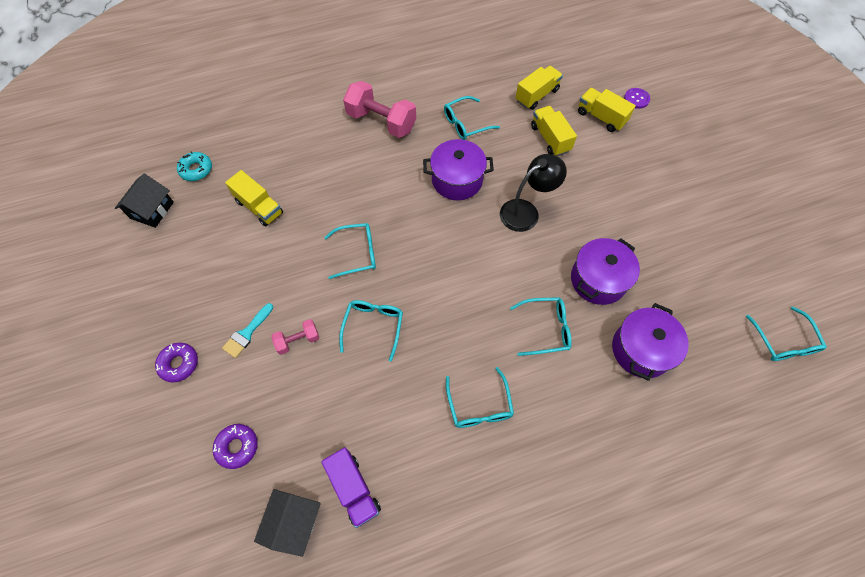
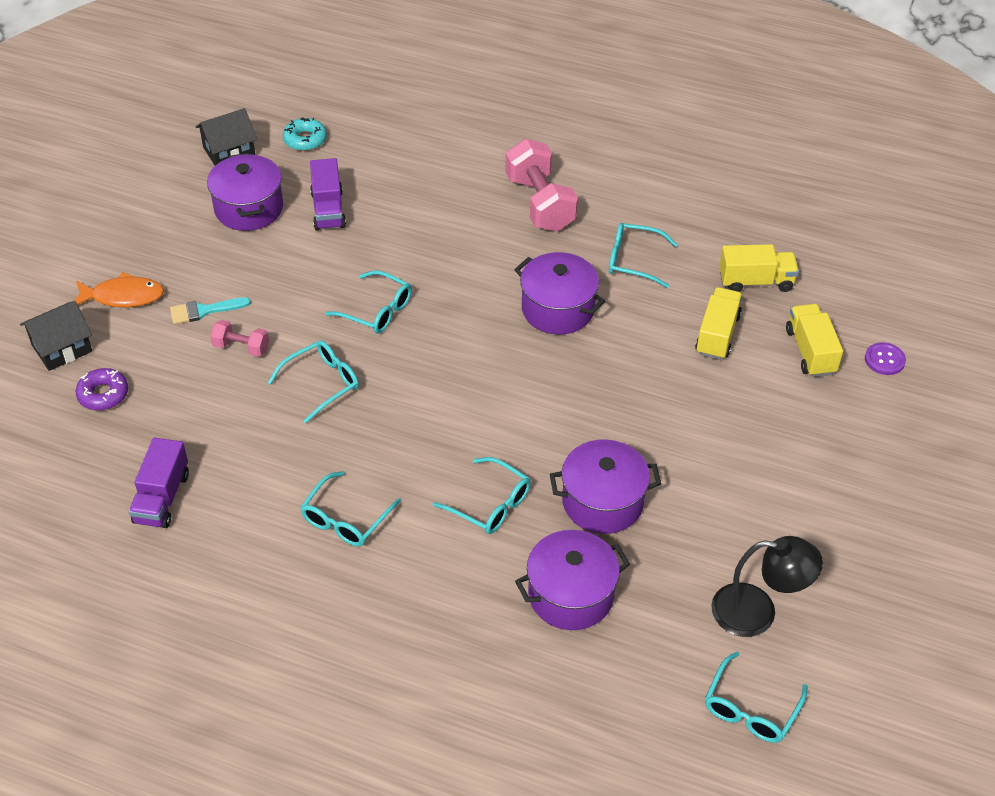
camera: 40 degrees right, 15 degrees down
(179, 364) = (123, 296): purple donut -> orange fish
(205, 240) = (249, 208): none -> purple pot
(259, 207) = (328, 210): yellow truck -> purple truck
(294, 522) = (88, 484): black house -> black house (61, 348)
(526, 211) = (600, 386): black lamp -> black lamp (757, 612)

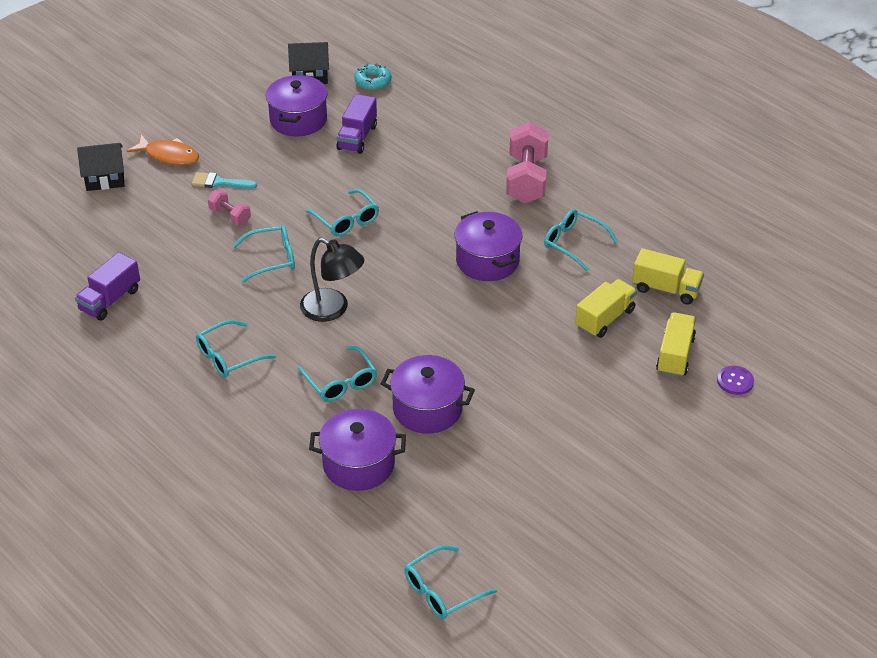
camera: 25 degrees right, 5 degrees down
(103, 394) = (113, 218): purple donut -> none
(757, 612) = (495, 527): black lamp -> black lamp (332, 309)

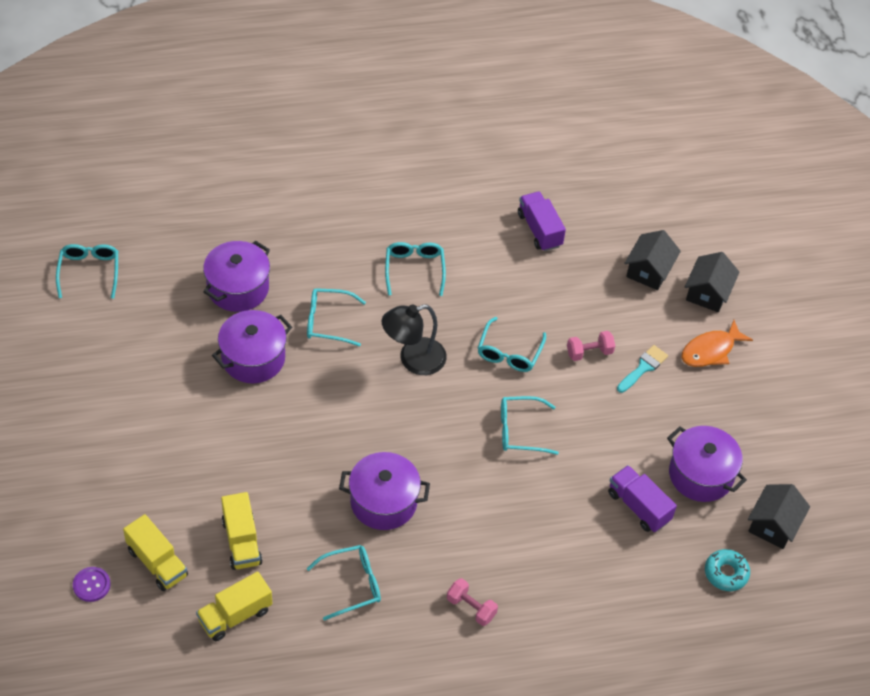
camera: 120 degrees right, 10 degrees up
(106, 218) = (649, 271): none -> black house
(526, 179) = (471, 608): pink dumbbell -> pink dumbbell, size x0.51

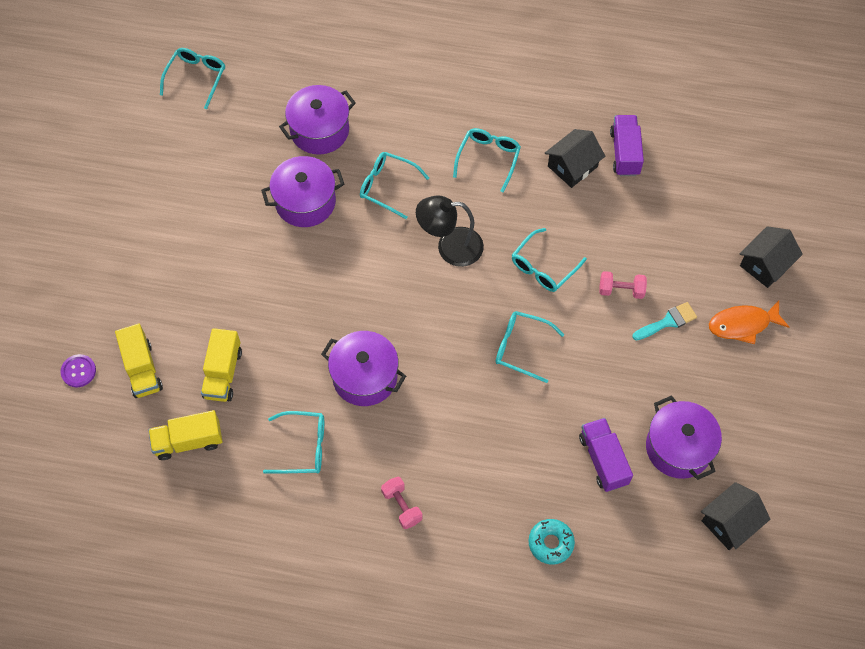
camera: 25 degrees right, 10 degrees up
(649, 271) = (715, 225): black house -> black house (572, 166)
(726, 573) = (660, 555): turquoise donut -> turquoise donut (550, 543)

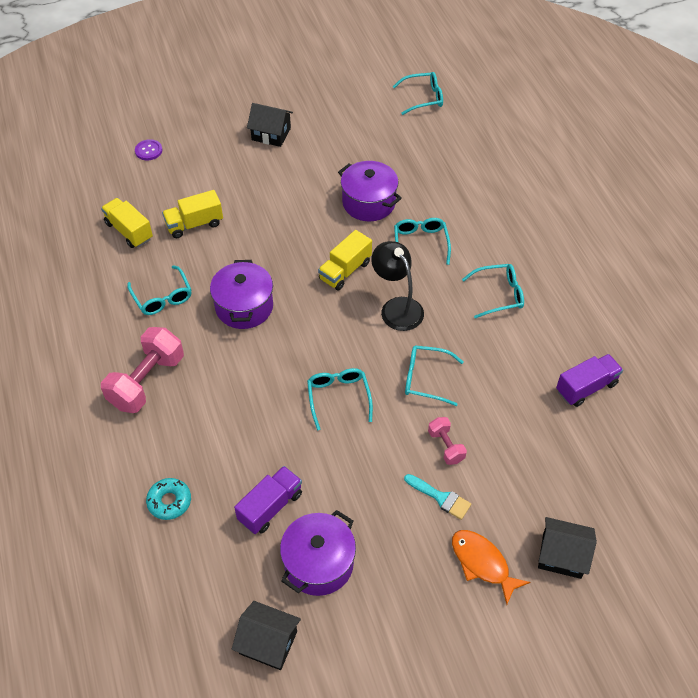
camera: 60 degrees right, 10 degrees down
(142, 369) = (170, 181): yellow truck -> yellow truck (345, 271)
(319, 130) = (436, 182): purple pot -> none
(402, 506) = (147, 381): pink dumbbell -> pink dumbbell, size x1.95
(572, 166) = (540, 355): black house -> black house (271, 134)

